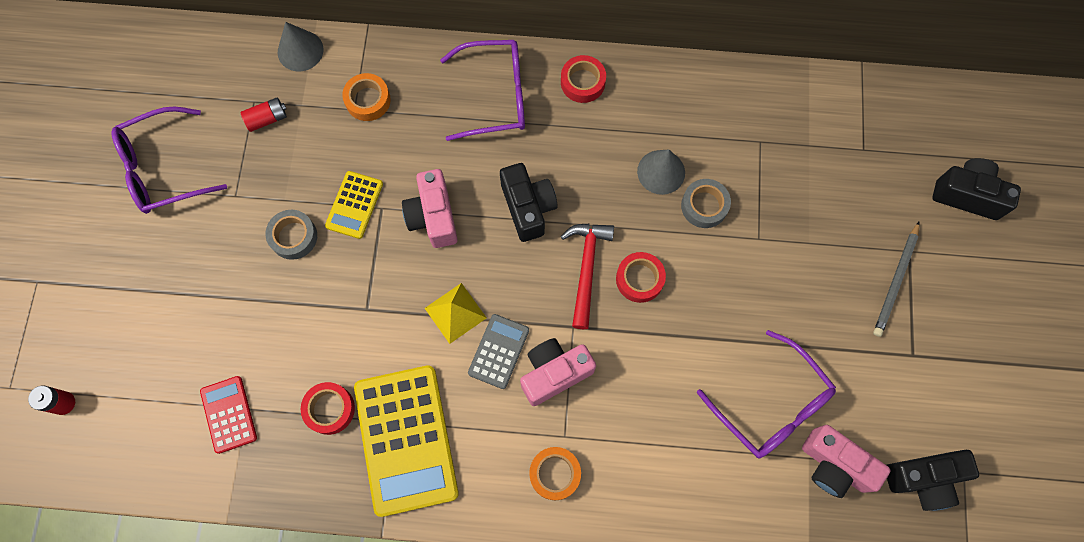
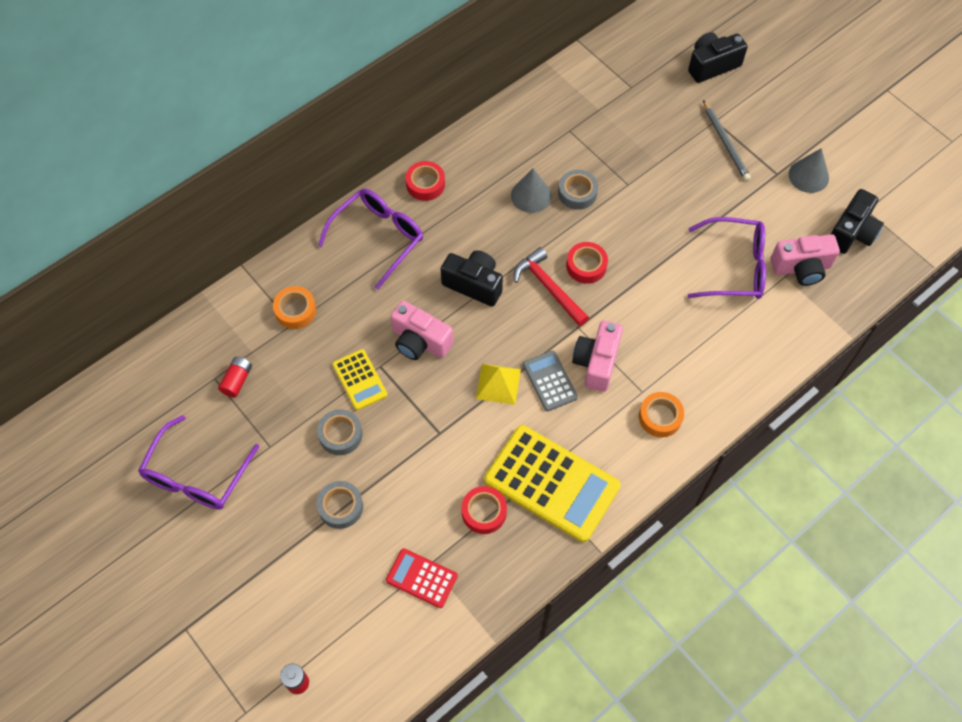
camera: 45 degrees left, 10 degrees down
(233, 296) = (340, 507): none -> grey tape
(300, 50) = (211, 320): grey cone -> grey cone (808, 176)

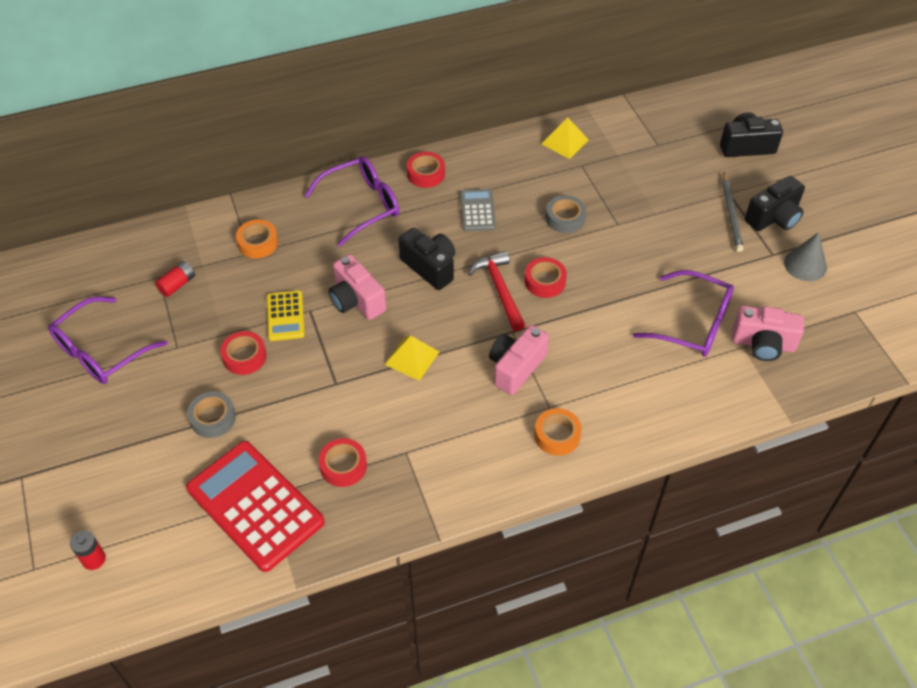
camera: 20 degrees right, 10 degrees down
(340, 434) = (244, 357): grey tape -> red tape
(421, 578) = (255, 505): red calculator -> red calculator, size x1.97
(531, 195) = (519, 208): grey cone -> none
(543, 109) = (564, 142): none -> yellow pyramid
(550, 381) = (462, 370): grey calculator -> grey calculator (477, 210)
(551, 483) = (421, 461): yellow calculator -> none
(851, 233) = (830, 327): black camera -> black camera (774, 218)

